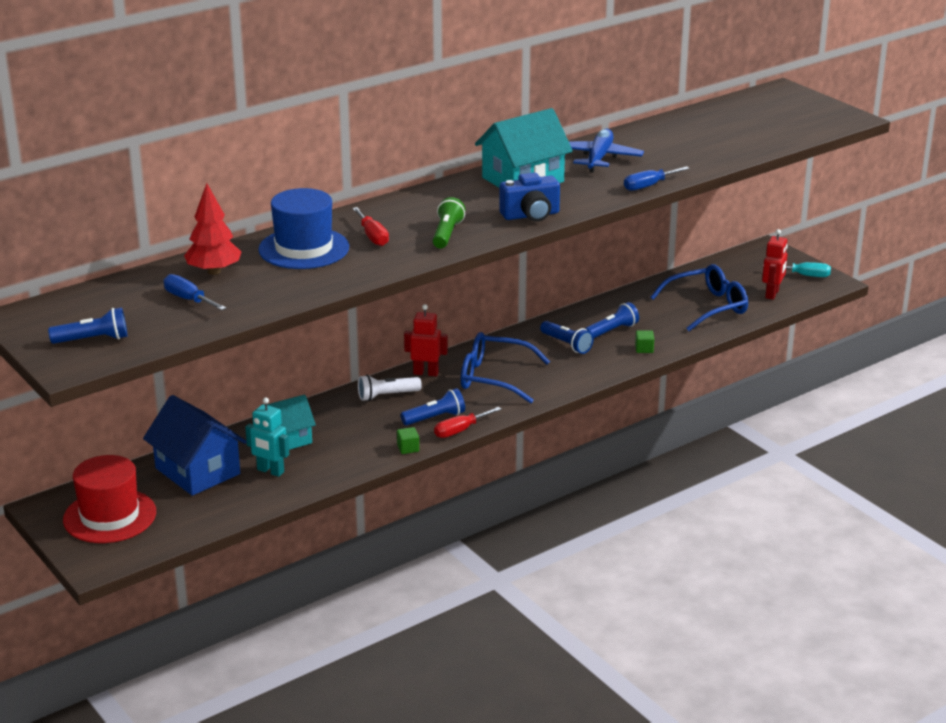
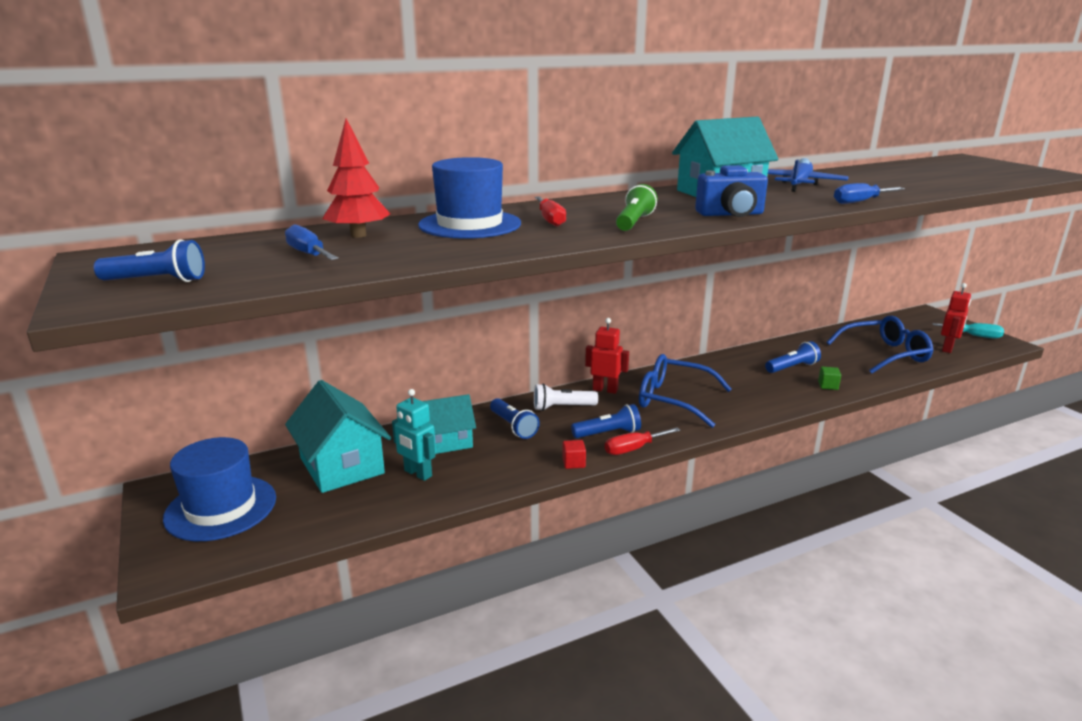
camera: 10 degrees right, 5 degrees down
(110, 516) = (221, 508): red hat -> blue hat
(197, 471) = (341, 466): blue house -> turquoise house
(408, 448) = (573, 463): green cube -> red cube
(566, 344) = (747, 376): blue flashlight -> blue flashlight (513, 426)

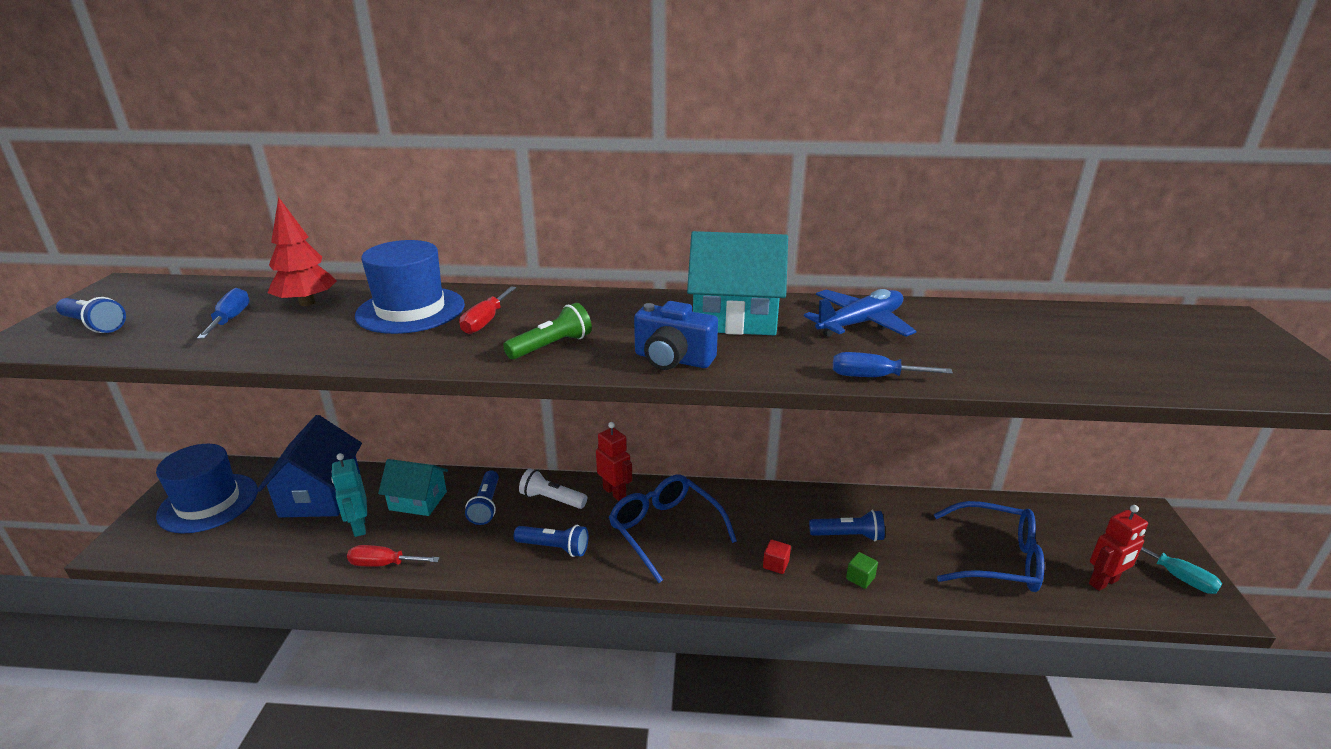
camera: 30 degrees right, 5 degrees up
(341, 466) = (320, 495): turquoise house -> blue house
(573, 463) = (485, 570): red cube -> red cube (776, 564)
(633, 449) = (554, 577): red screwdriver -> red screwdriver (384, 564)

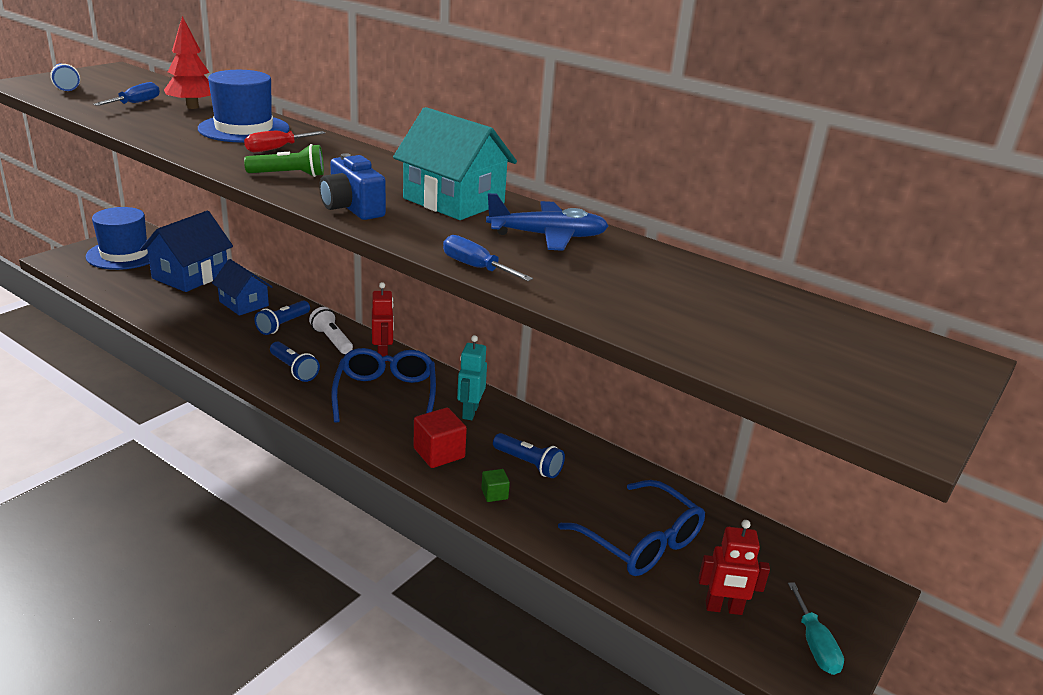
camera: 30 degrees right, 0 degrees up
(359, 527) = (190, 303): turquoise robot -> turquoise robot (470, 412)
(384, 564) = (178, 331): red screwdriver -> none
(418, 501) = (244, 304): turquoise house -> blue house
(776, 564) = (439, 453): red cube -> red cube, size x1.85

